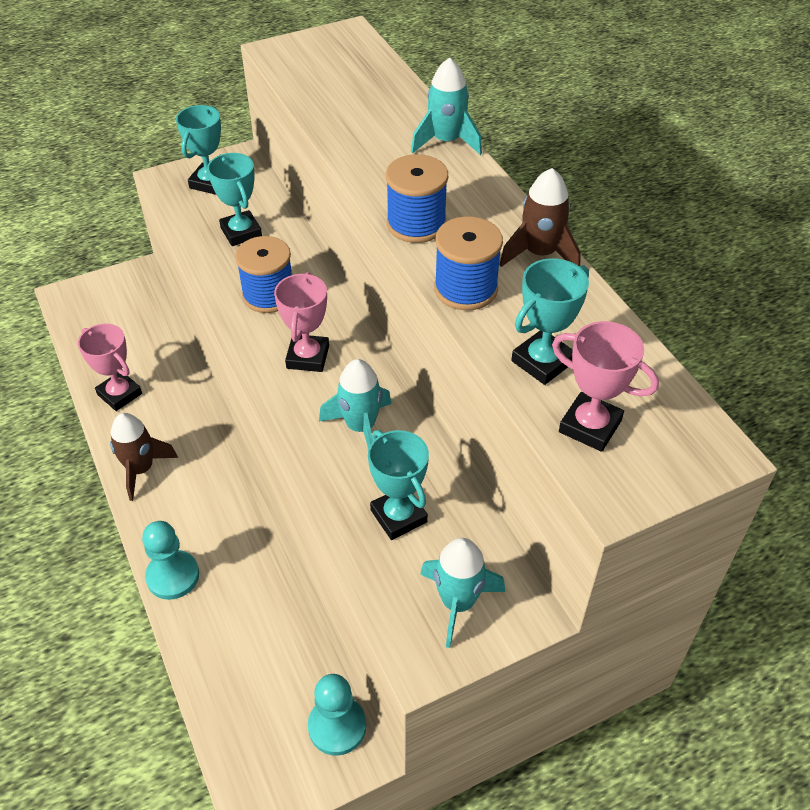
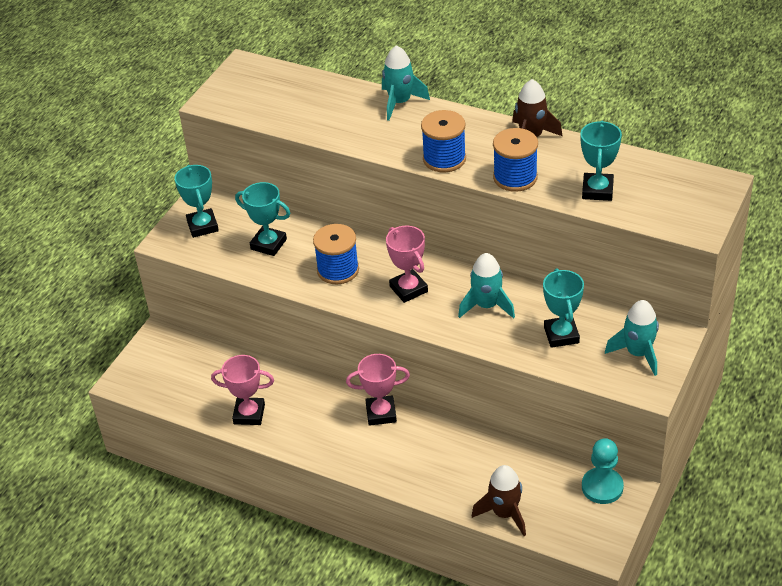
camera: 35 degrees left, 5 degrees down
(141, 469) = (323, 445): brown rocket -> brown rocket (504, 513)
(173, 576) = (419, 484): turquoise pawn -> none
(398, 516) = (561, 335): turquoise trophy -> turquoise trophy turned 60 degrees clockwise
(590, 426) = (654, 206): pink trophy -> pink trophy (381, 413)

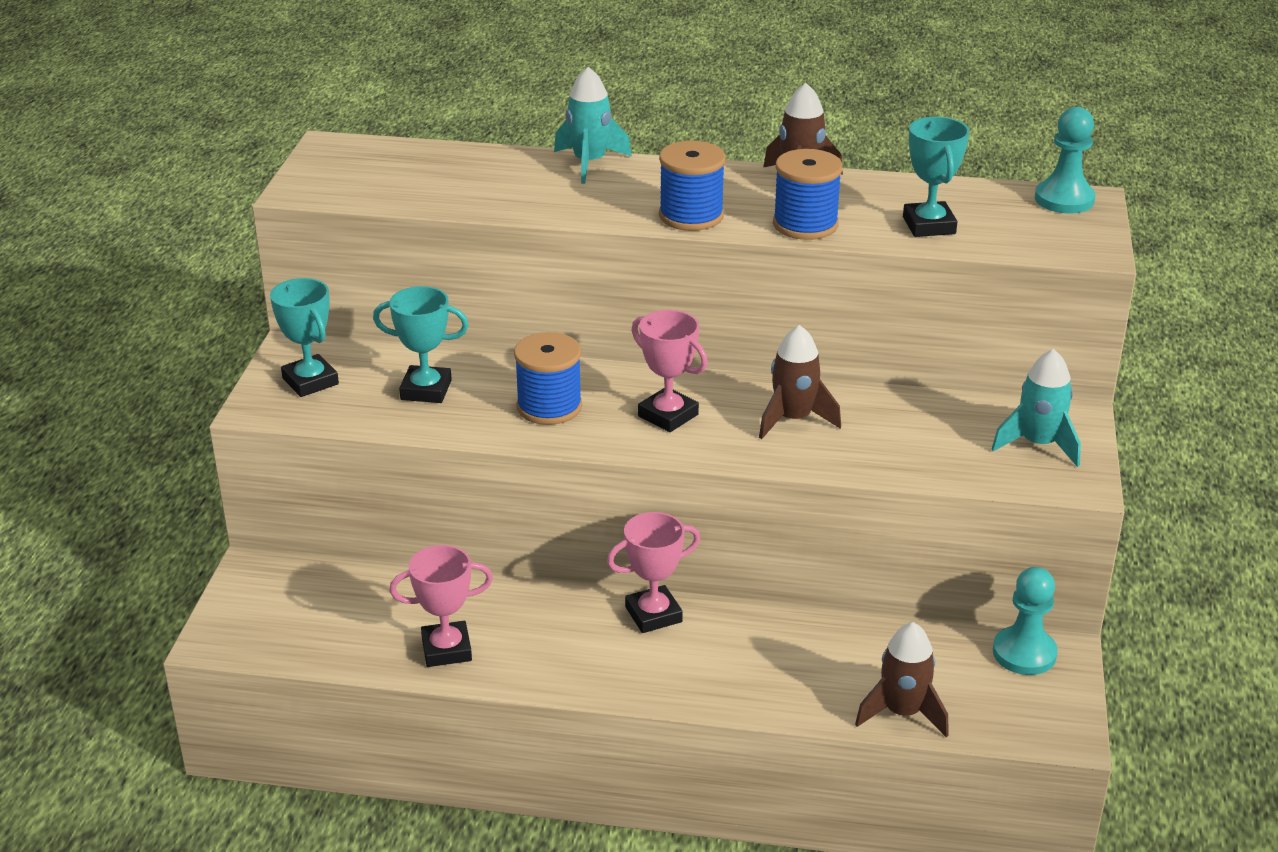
camera: 20 degrees left, 10 degrees down
(486, 306) = (793, 419): turquoise rocket -> brown rocket
(561, 335) = (919, 438): turquoise trophy -> none
(704, 180) = (1064, 199): none -> turquoise pawn

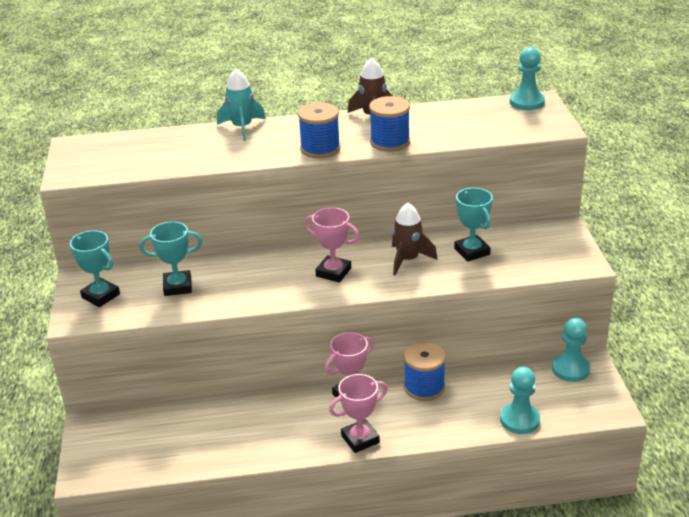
camera: 15 degrees left, 0 degrees up
(446, 649) = (234, 446): pink trophy -> pink trophy (360, 439)
(549, 407) = (259, 281): blue spool -> blue spool (424, 387)
(902, 712) = (519, 420): brown rocket -> turquoise pawn
(929, 225) = (460, 130): turquoise trophy -> turquoise trophy (472, 251)
(1038, 444) = (551, 246): turquoise rocket -> none

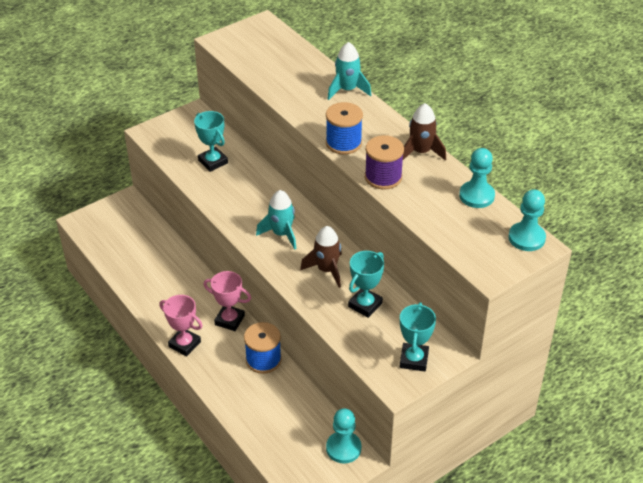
camera: 60 degrees right, 10 degrees up
(101, 296) = (180, 131): turquoise trophy -> turquoise trophy (414, 360)
(333, 272) = (281, 234): pink trophy -> turquoise rocket
(390, 142) = (383, 177): blue spool -> purple spool
(519, 420) = (258, 433): turquoise pawn -> turquoise pawn (476, 196)

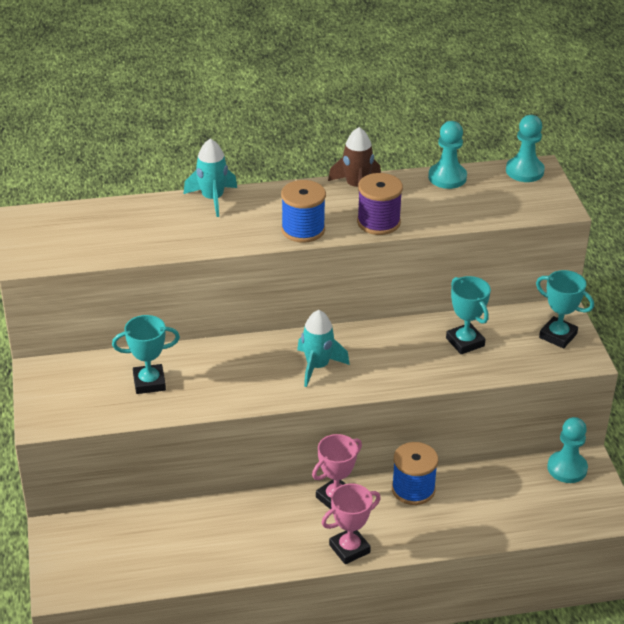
camera: 65 degrees left, 5 degrees down
(326, 270) = (397, 351): brown rocket -> none

